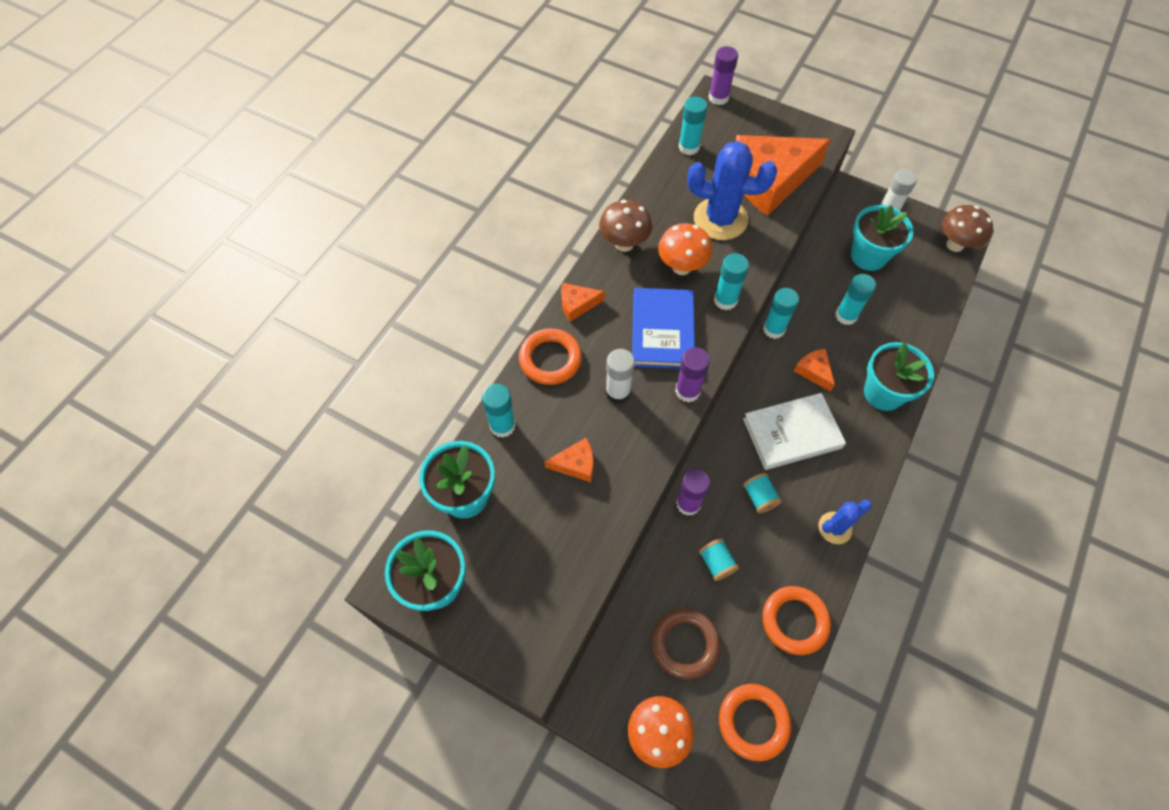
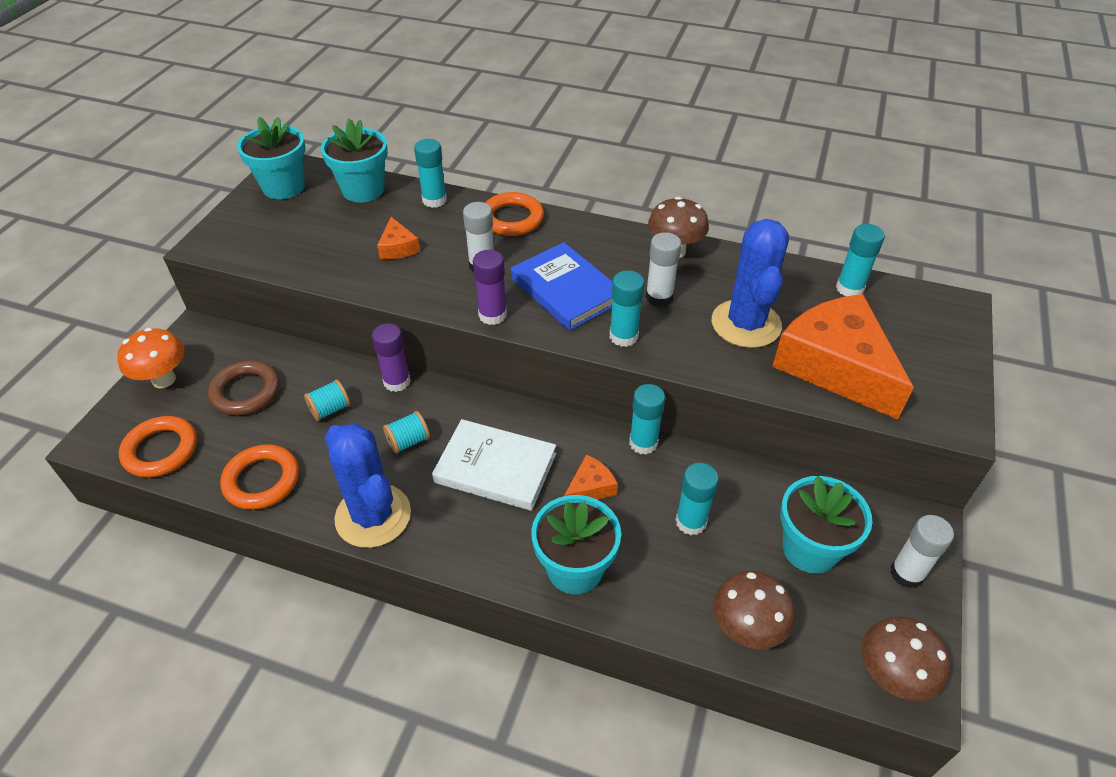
camera: 80 degrees right, 15 degrees down
(577, 304) = (582, 228): orange cheese -> none
(662, 331) = (566, 290): blue book -> blue book turned 60 degrees clockwise
(681, 267) = (659, 297): orange mushroom -> white glue stick
(718, 98) = (955, 308): purple glue stick -> none
(792, 433) = (495, 468): white book -> white book turned 45 degrees counterclockwise
(835, 528) = (373, 516): blue cactus -> blue cactus, size x1.81
(927, 306) = (746, 630): none -> brown mushroom

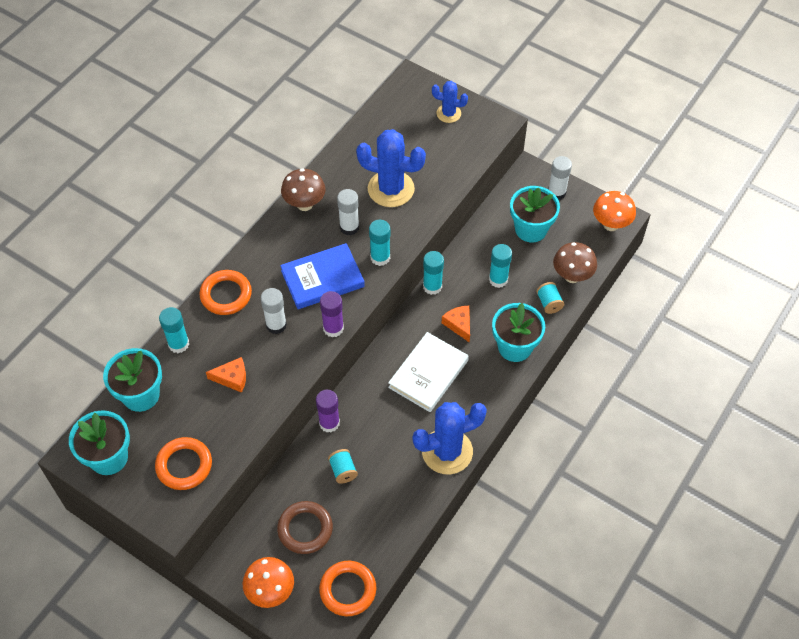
camera: 75 degrees left, 10 degrees up
(262, 480) = (397, 519): orange ring -> orange ring (184, 465)
(408, 441) = (389, 423): turquoise spool -> turquoise spool (549, 303)
(835, 366) = (441, 158): orange cheese -> none
(849, 288) = (377, 124): turquoise glue stick -> none
(890, 677) = (611, 224): brown mushroom -> orange mushroom
(926, 358) = (448, 113): none -> blue cactus

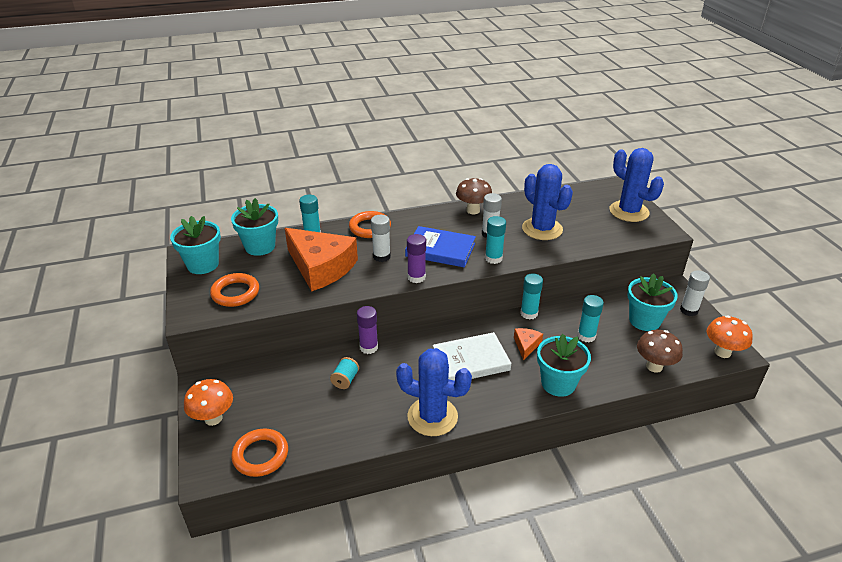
camera: 40 degrees right, 20 degrees down
(232, 378) = (321, 267): orange cheese -> orange cheese, size x2.34
(305, 529) = (280, 397): brown ring -> none
(448, 113) = (629, 211): blue cactus -> blue cactus, size x1.81
(549, 303) = (616, 372): turquoise spool -> none

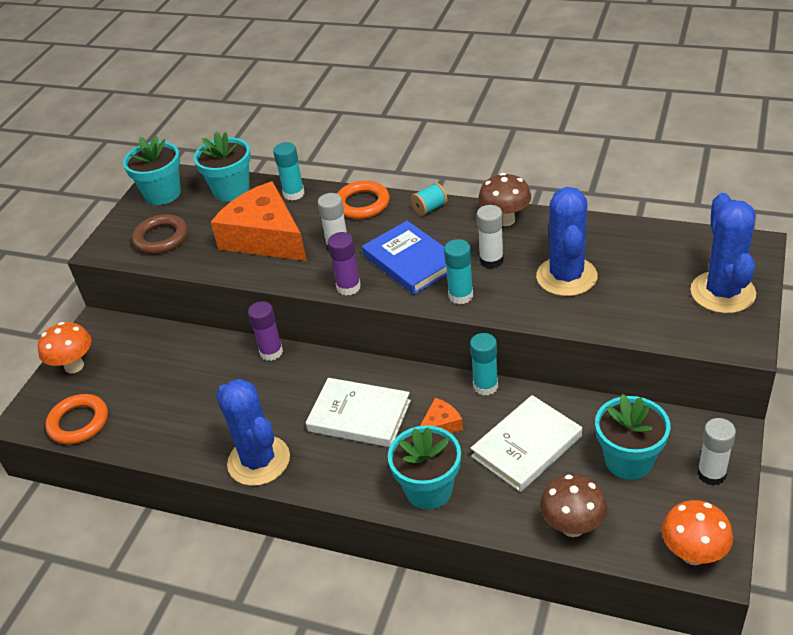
camera: 40 degrees right, 5 degrees up
(235, 293) = (161, 238): orange ring -> brown ring
(321, 267) = (265, 237): orange cheese -> orange cheese turned 150 degrees clockwise
(345, 380) = (216, 379): turquoise spool -> turquoise spool (430, 208)
(586, 336) = (526, 446): turquoise glue stick -> white book

